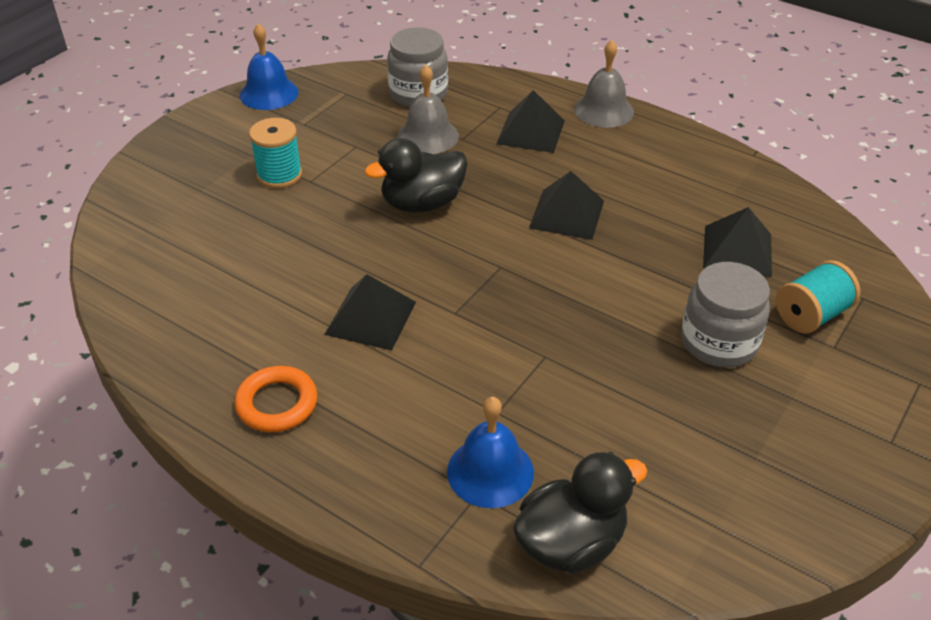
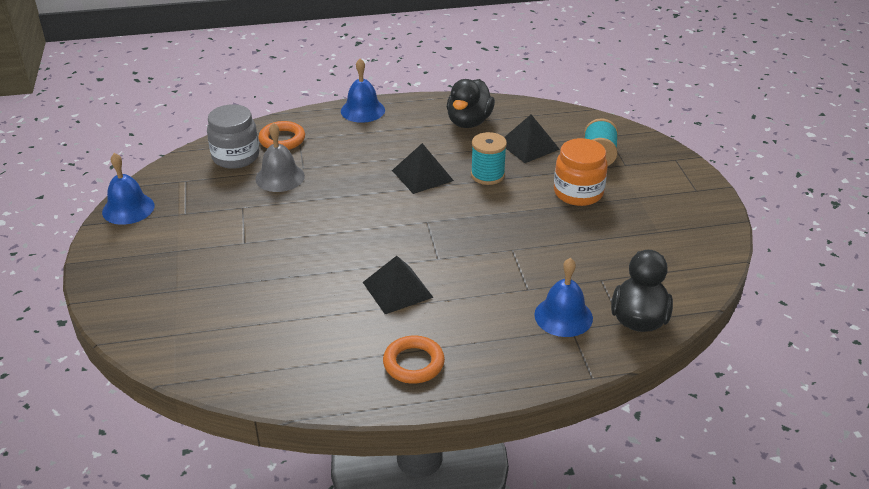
camera: 45 degrees left, 5 degrees down
(279, 175) = (217, 251): turquoise spool -> turquoise spool (487, 175)
(422, 204) = (334, 215): black duck -> black duck (469, 122)
(482, 99) = (282, 140): none -> orange ring
(530, 132) = (338, 143): black pyramid -> none
(604, 110) = (362, 110): grey bell -> blue bell
(718, 342) = (578, 193): grey jar -> orange jar

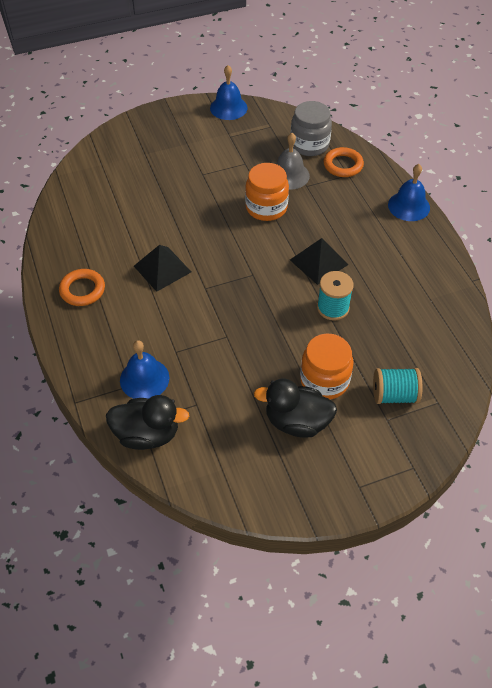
camera: 80 degrees right, 15 degrees up
(326, 200) = (266, 207): none -> orange jar
(469, 122) = (419, 284): black duck -> black duck (297, 422)
(528, 145) = (394, 335): black pyramid -> none

